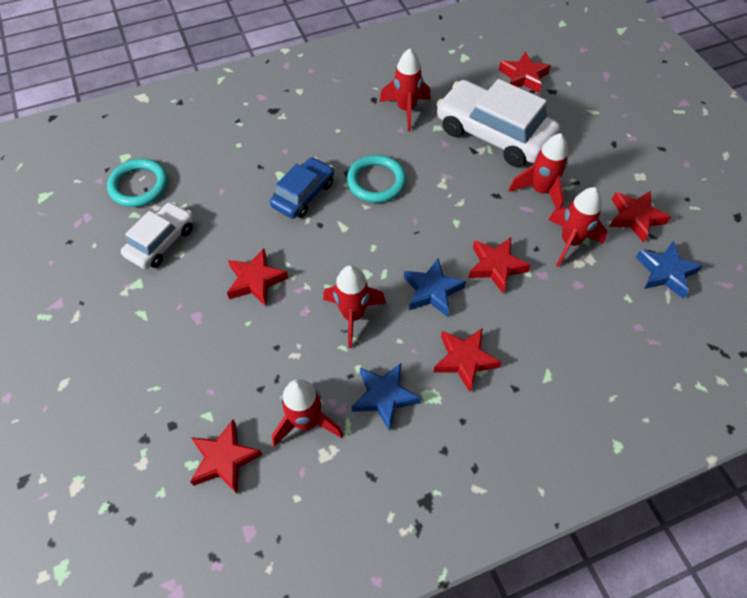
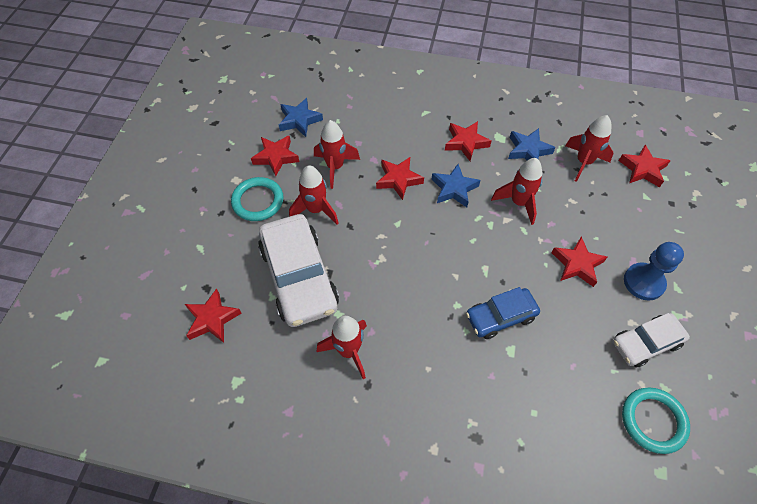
camera: 145 degrees left, 0 degrees up
(179, 300) = (643, 282): none -> blue pawn
(376, 181) = (431, 292): turquoise ring -> turquoise ring (258, 201)

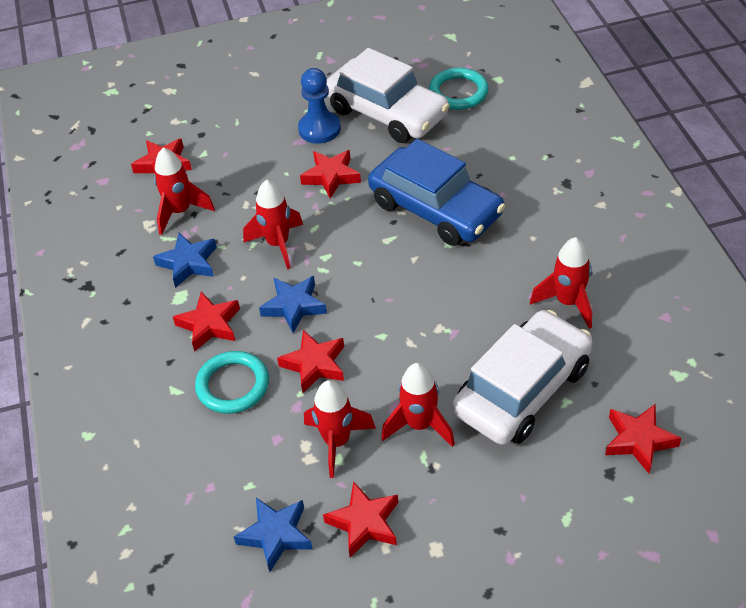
camera: 115 degrees left, 10 degrees down
(258, 201) = (452, 498): turquoise ring -> turquoise ring (233, 385)
(500, 317) = (435, 209): blue car -> blue car, size x1.73
(645, 343) = (387, 112): white car -> white car, size x1.73

